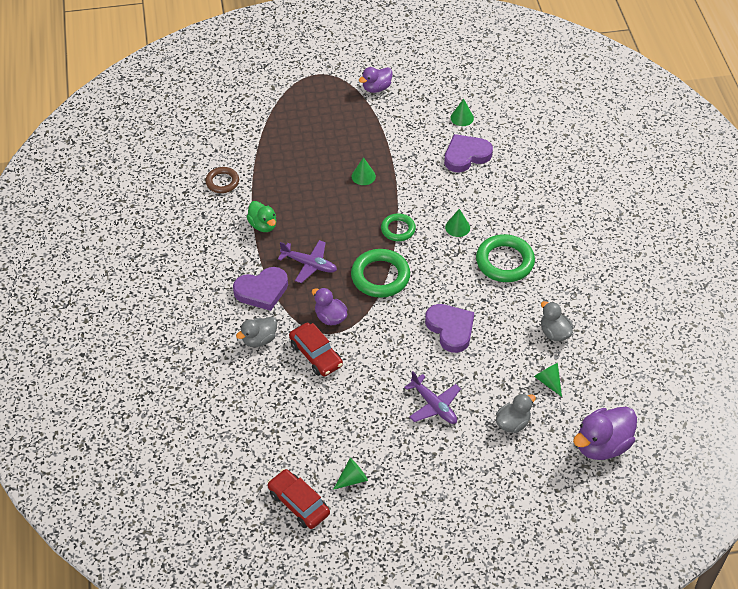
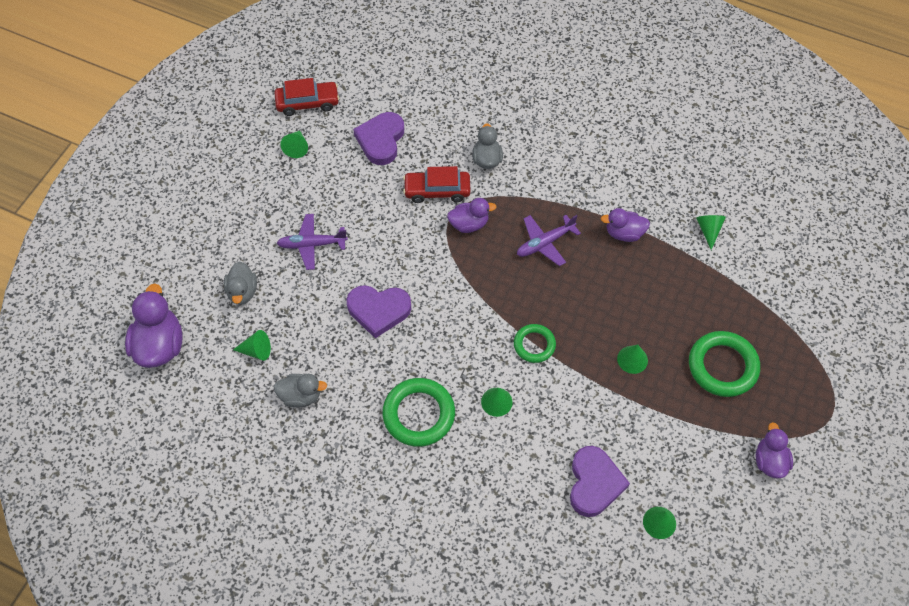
camera: 125 degrees right, 10 degrees up
(222, 182) = (708, 230): brown ring -> green cone
(262, 291) = (541, 190): purple heart -> purple heart (381, 140)
(263, 225) = (624, 233): green duck -> purple duck
(380, 276) = (486, 292): green ring -> green ring (722, 366)

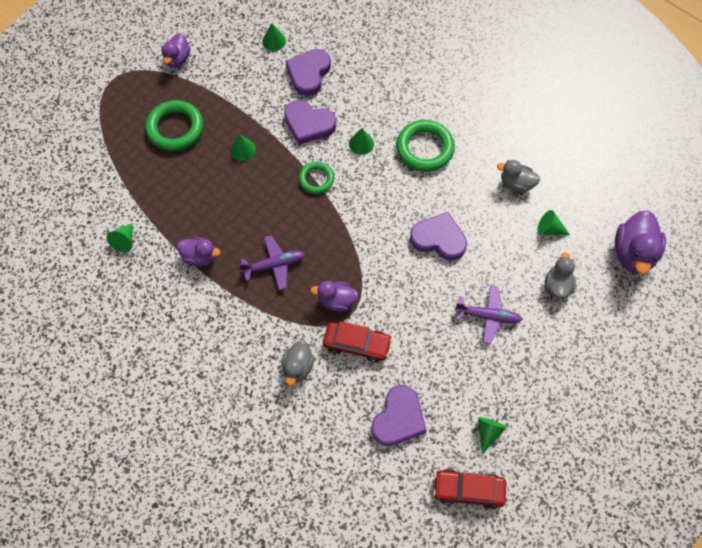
camera: 165 degrees left, 5 degrees up
(568, 411) = (308, 124): none -> purple heart

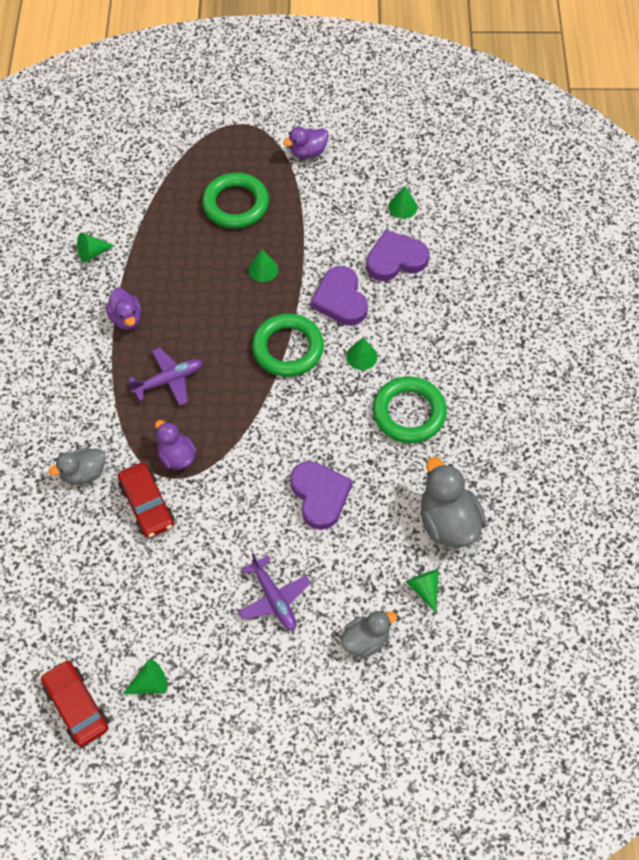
camera: 50 degrees right, 5 degrees down
(274, 265) = (169, 380): purple plane -> purple plane turned 60 degrees counterclockwise
(316, 179) = (288, 348): green ring -> green ring, size x1.66
(398, 418) = (101, 594): purple heart -> none
(516, 184) = (448, 522): grey duck -> grey duck, size x1.62
(633, 253) = (471, 690): purple duck -> none

